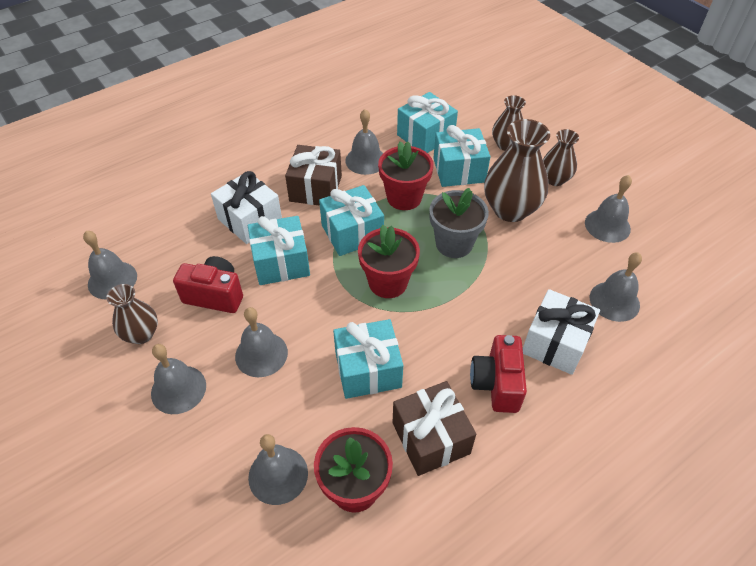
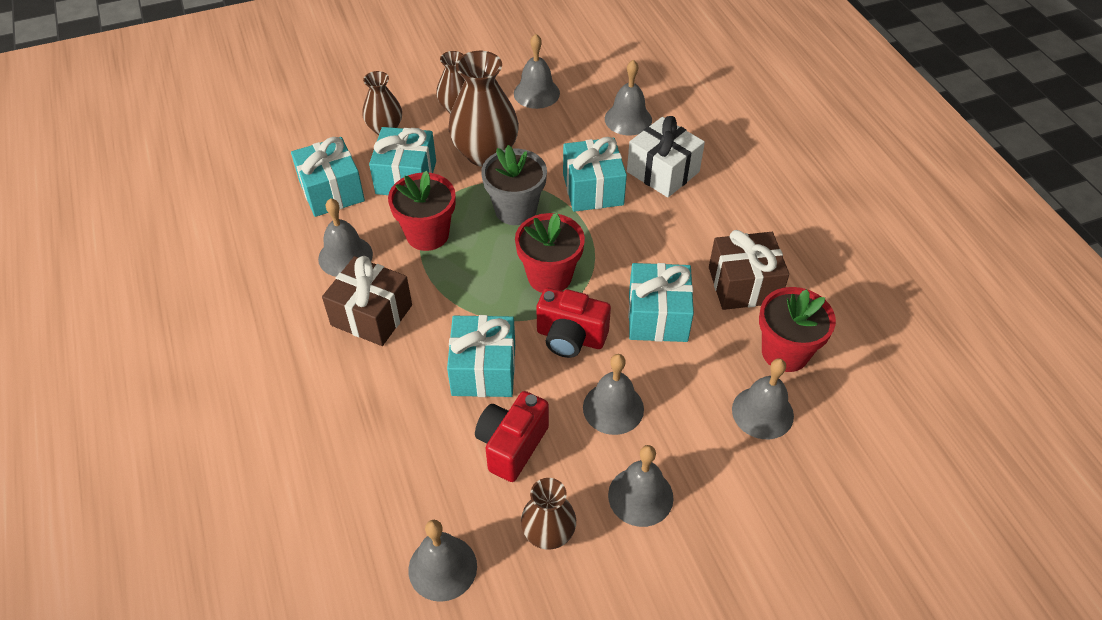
camera: 75 degrees left, 0 degrees up
(250, 220) = (397, 393): white gift -> none
(352, 233) = (463, 293): turquoise gift -> turquoise gift (593, 189)
(496, 384) = (697, 224): red camera -> red camera (570, 337)

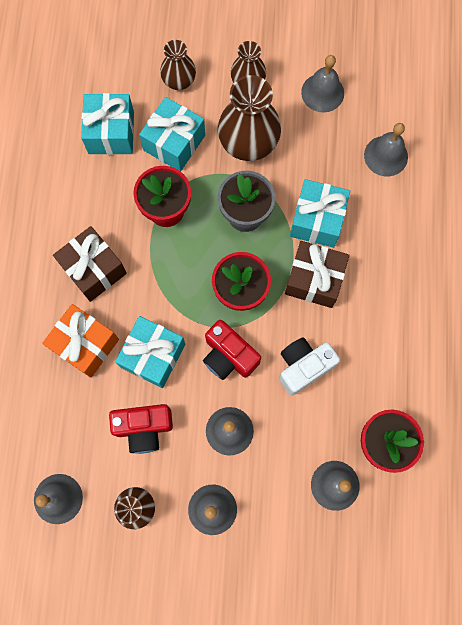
camera: 25 degrees right, 25 degrees up
(345, 256) = (96, 204): grey bell -> none
(397, 390) = (85, 344): none -> orange gift
(512, 445) = (144, 428): red camera -> red camera turned 150 degrees counterclockwise
(657, 316) = (303, 367): turquoise gift -> white camera
(663, 172) = (384, 226): white gift -> none
(743, 285) = (386, 368): brown gift -> brown gift (314, 279)

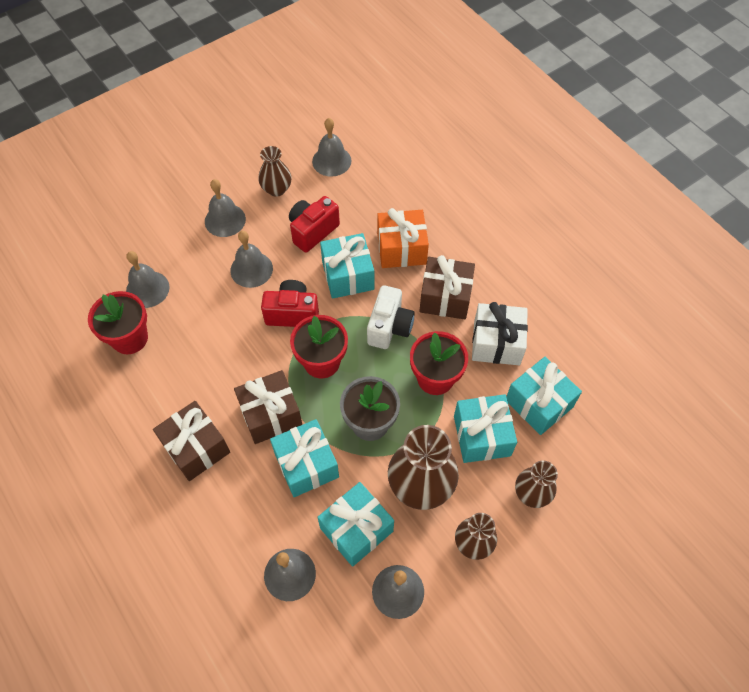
camera: 140 degrees right, 15 degrees down
(93, 200) = (496, 343): none -> white gift
(303, 367) = (229, 346): white camera -> white camera (389, 327)
(318, 149) = (356, 529): none -> turquoise gift
(390, 297) = (196, 448): none -> brown gift

